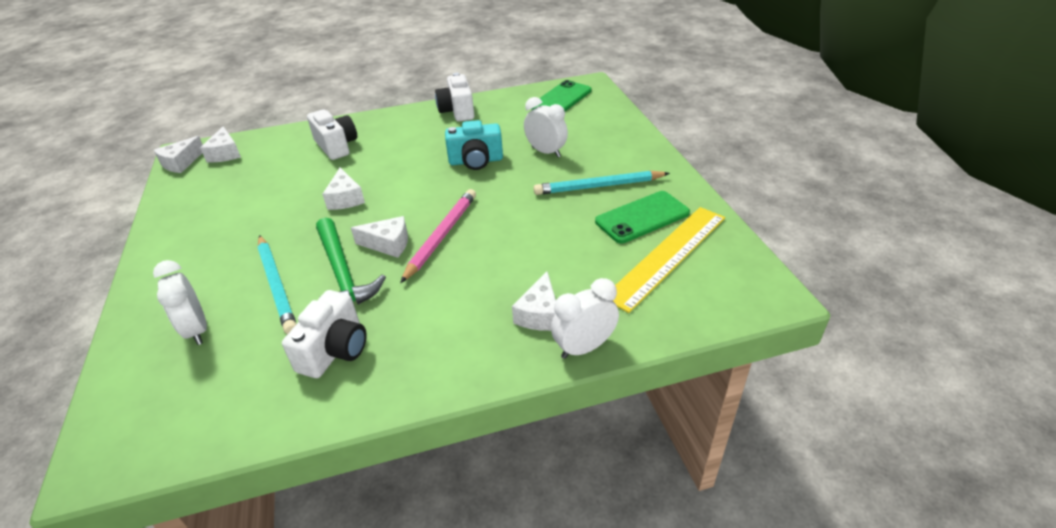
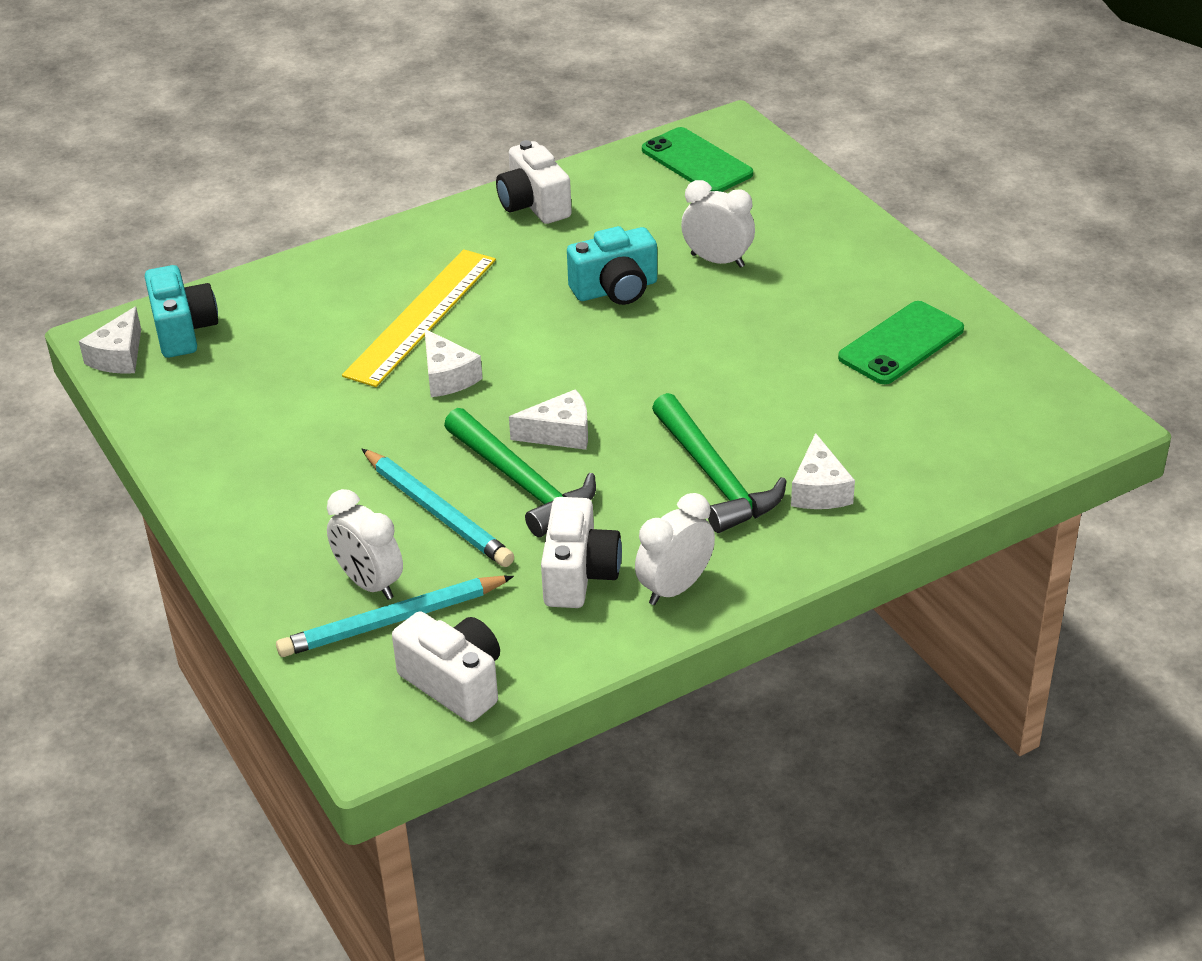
camera: 15 degrees left, 0 degrees up
(225, 153) = (183, 330): white cheese -> turquoise camera
(336, 146) = (368, 293): white camera -> white camera (454, 683)
(441, 236) = (630, 410): pink pencil -> none
(471, 291) = (714, 477): none -> green hammer
(561, 99) = (696, 162): green phone -> green phone turned 60 degrees counterclockwise
(584, 347) = (892, 519): white clock -> white clock (675, 588)
(598, 186) = (821, 306): turquoise pencil -> turquoise pencil (392, 621)
(667, 256) = (954, 392): yellow ruler -> yellow ruler (421, 316)

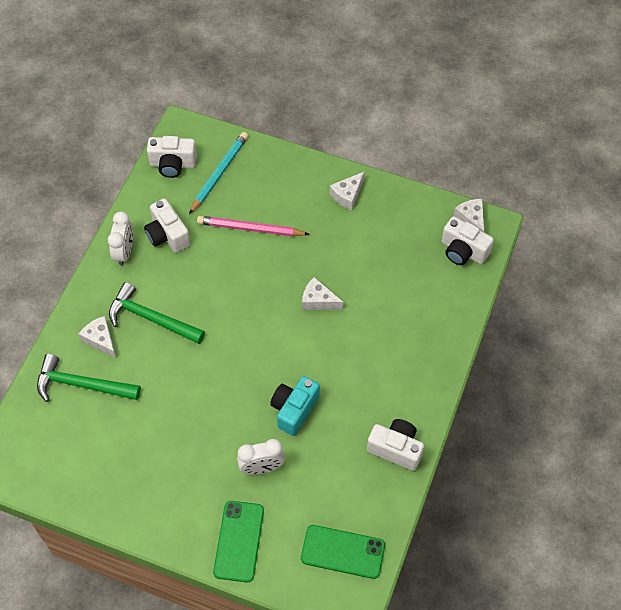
camera: 140 degrees right, 20 degrees up
(183, 330) = (463, 251): turquoise camera -> white camera
(369, 583) = (244, 182): white clock -> none
(421, 316) = (368, 329): yellow ruler -> none
(438, 512) = (250, 229): turquoise pencil -> pink pencil
(522, 483) = (230, 264): green hammer -> green hammer (82, 385)
(560, 433) = (238, 300): white cheese -> white cheese (347, 195)
(901, 344) = (123, 463): green phone -> green phone (239, 541)

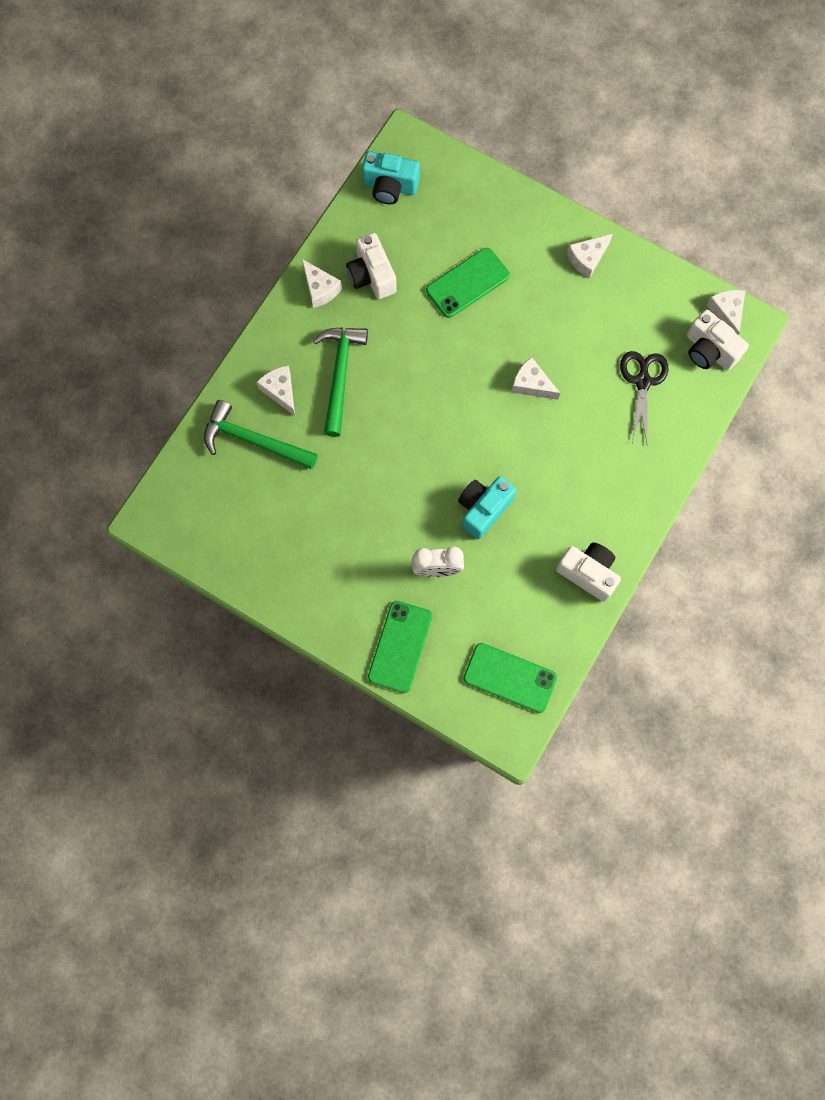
camera: 10 degrees right, 15 degrees up
(124, 252) = (320, 289): white clock -> white cheese
(151, 318) = (340, 375): green hammer -> green hammer turned 60 degrees clockwise
(173, 164) = (390, 186): white camera -> turquoise camera
(219, 173) = (442, 207): turquoise pencil -> none
(250, 229) = (467, 283): pink pencil -> green phone
(412, 284) = (642, 381): none -> black scissors

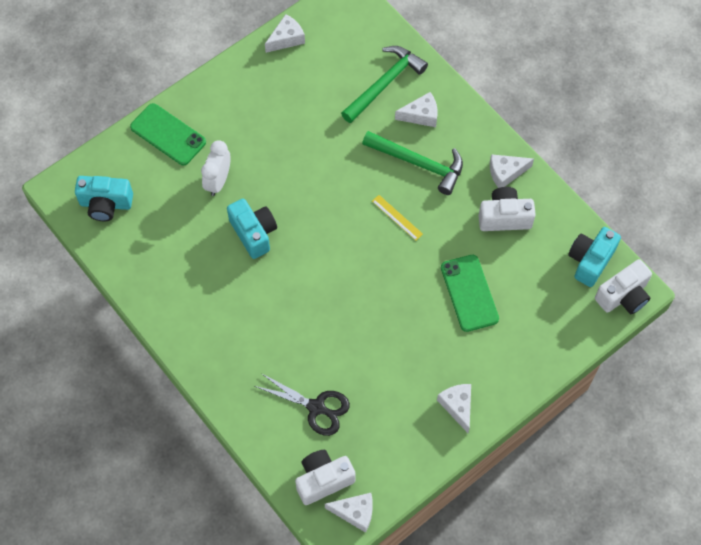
camera: 110 degrees right, 10 degrees down
(411, 375) = (397, 217): none -> yellow ruler
(510, 677) = (106, 204): green phone -> turquoise camera
(531, 384) = (351, 311): white cheese -> white cheese (286, 39)
(588, 573) = (163, 294): white camera -> white camera (623, 296)

